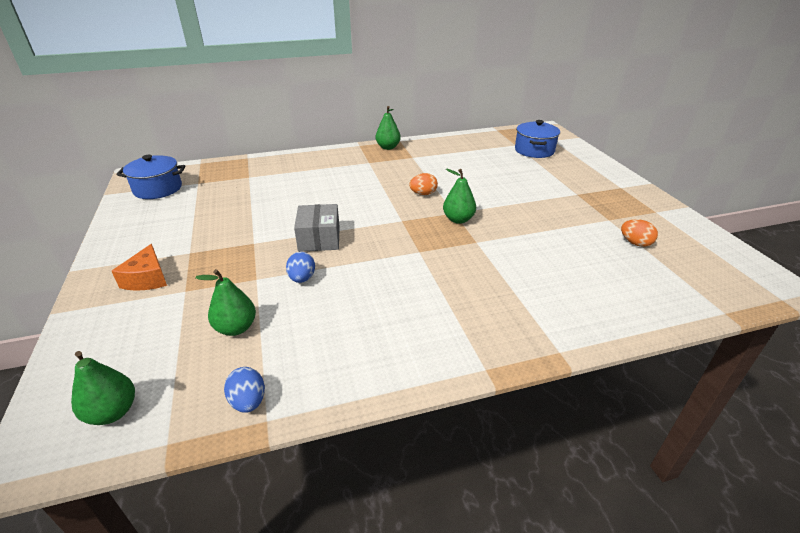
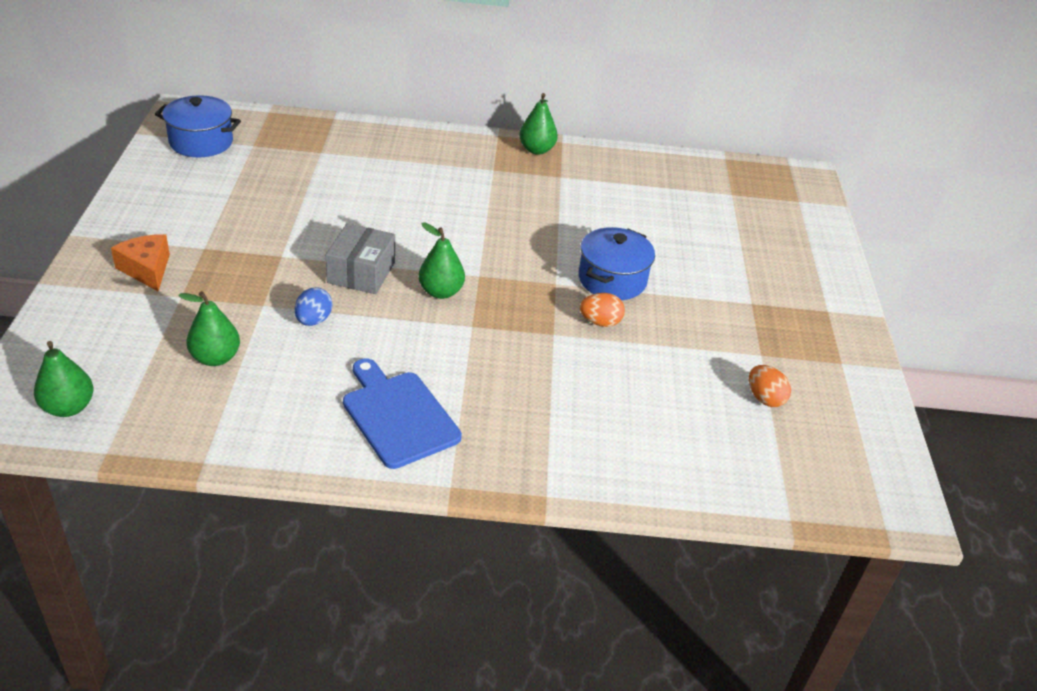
camera: 15 degrees right, 5 degrees up
(147, 279) = (147, 269): orange cheese -> orange cheese turned 135 degrees clockwise
(248, 402) = (194, 439): blue egg -> none
(409, 327) = (398, 416): none -> blue cutting board
(423, 194) = (534, 243): orange egg -> orange egg (600, 322)
(458, 219) = (553, 295): green pear -> green pear (441, 292)
(534, 150) = (752, 212): blue pot -> blue pot (612, 280)

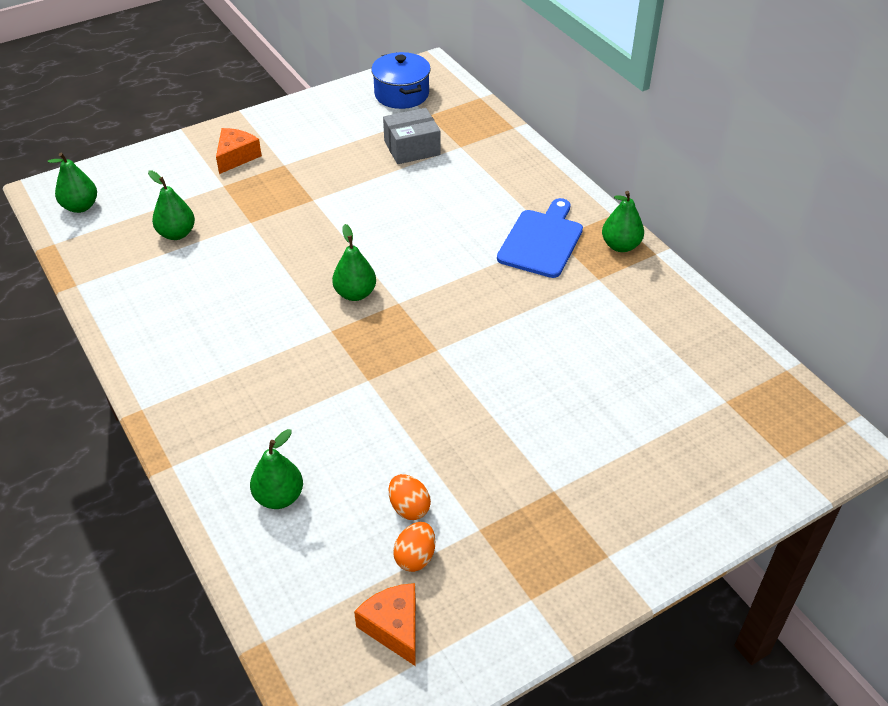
camera: 60 degrees right, 5 degrees up
(313, 320) = (257, 252): blue egg -> none
(361, 272) = (335, 244): grey box -> grey box (412, 148)
(398, 416) = (193, 345): blue cutting board -> blue cutting board (542, 241)
(600, 322) = (412, 400): orange egg -> orange egg (409, 508)
(612, 280) = (481, 380): blue pot -> none
(643, 443) = (279, 497): none -> green pear
(824, 441) = (394, 627): none -> orange cheese

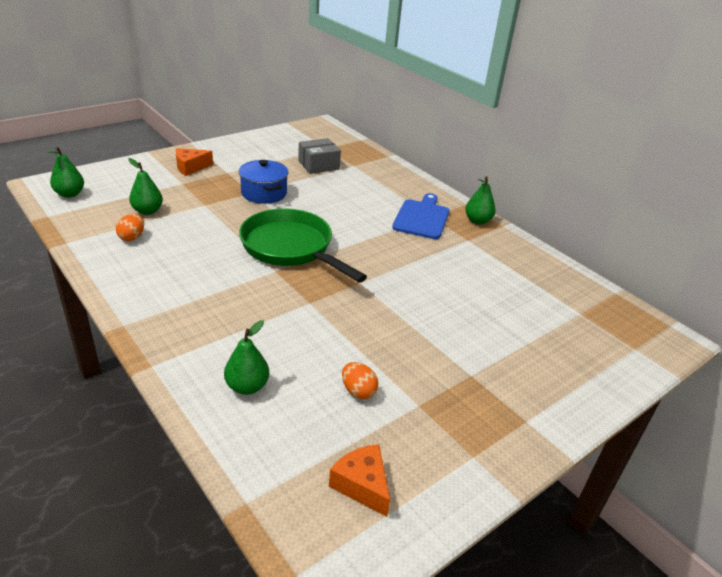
camera: 10 degrees left, 10 degrees down
(236, 157) = (190, 167): orange cheese -> orange cheese turned 135 degrees counterclockwise
(355, 294) = (291, 248): green pear -> green pan
(401, 94) = (306, 137): blue pot -> blue pot (264, 193)
(415, 557) = (370, 428): orange egg -> orange egg (132, 237)

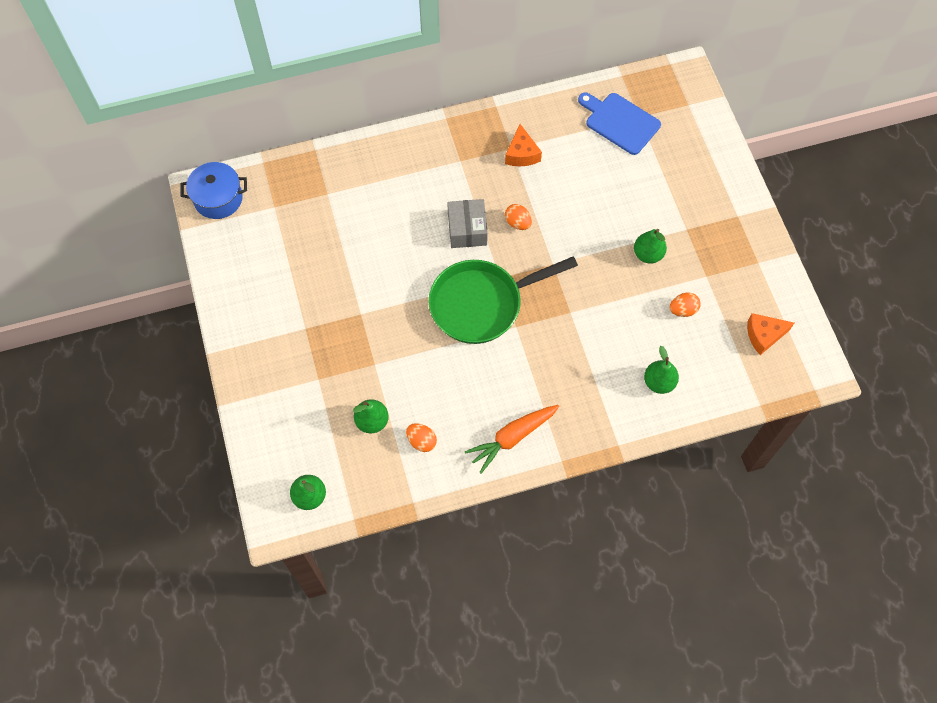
camera: 65 degrees left, 30 degrees up
(145, 287) = (512, 438): none -> orange carrot
(190, 167) = (281, 364): orange cheese -> orange cheese (521, 154)
(264, 193) = (366, 301): blue pot -> blue pot (218, 198)
(318, 165) = (316, 228): grey box -> grey box (467, 230)
(391, 255) = (517, 223): none -> orange egg
(422, 218) = (461, 170): blue cutting board -> blue cutting board (620, 122)
(477, 221) = (481, 124): green pear -> green pear (648, 254)

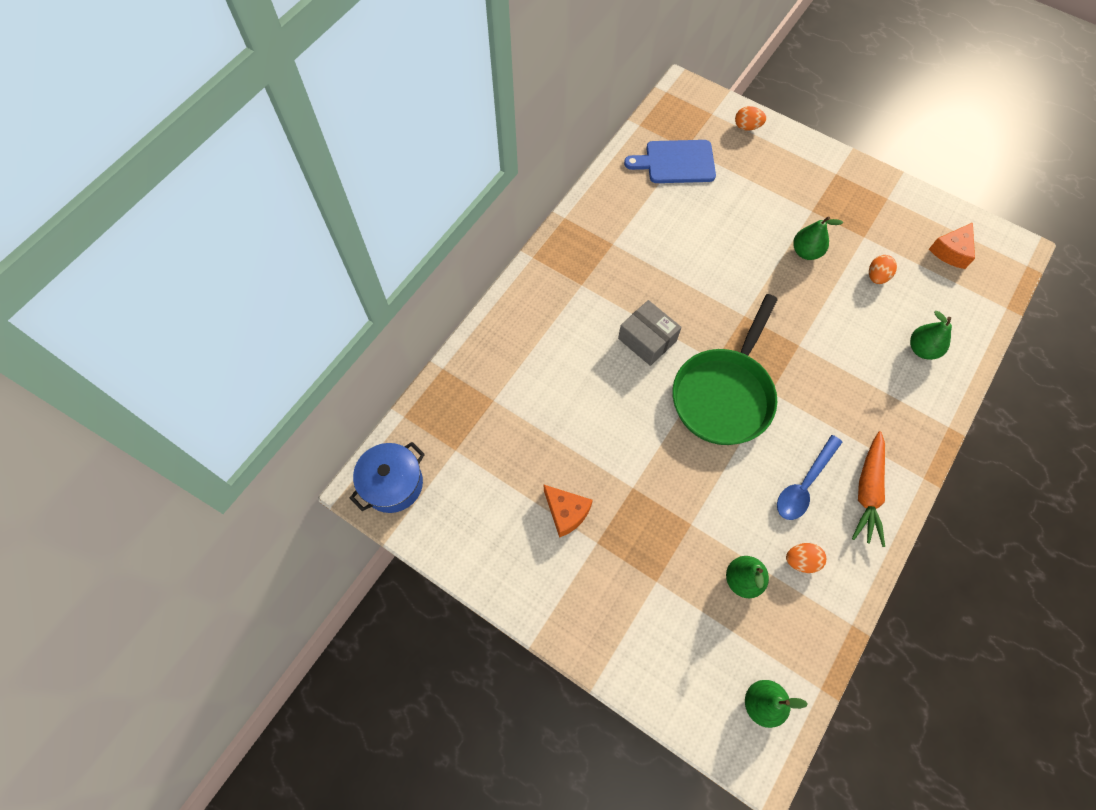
camera: 40 degrees left, 0 degrees up
(474, 399) = (804, 484): none -> blue spoon
(517, 223) = (682, 302): orange egg -> orange egg (747, 127)
(521, 154) = (626, 242): orange cheese -> orange cheese (566, 512)

